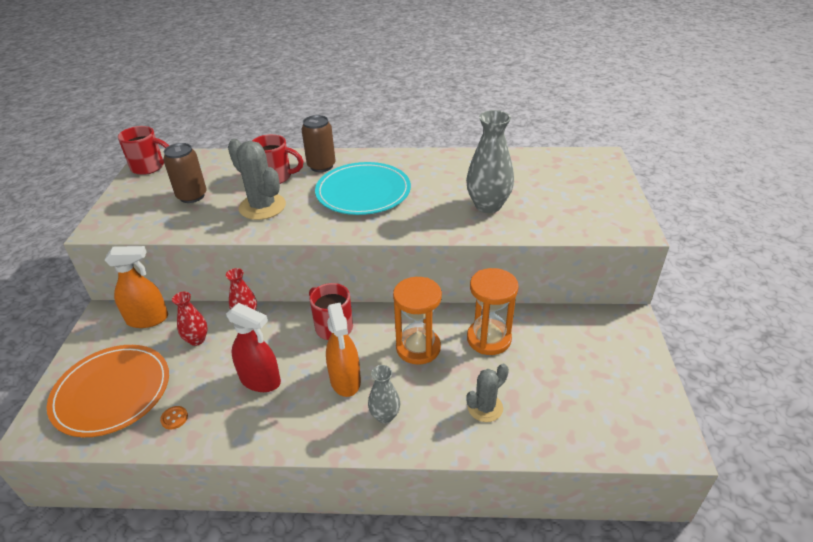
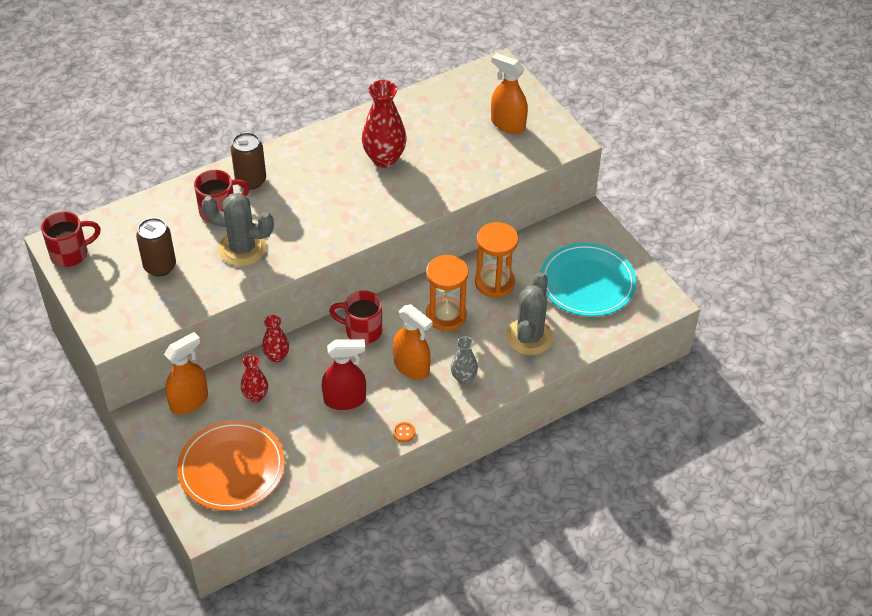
camera: 35 degrees left, 10 degrees up
(174, 418) = (306, 458): orange button -> orange button (404, 432)
(363, 192) = (319, 194): turquoise plate -> turquoise plate (587, 283)
(442, 186) = (384, 159): none -> red vase
(485, 407) = (529, 337): grey cactus -> grey cactus, size x1.60
(488, 206) = (440, 164): grey vase -> none
(579, 197) = (507, 124): none -> orange spray bottle

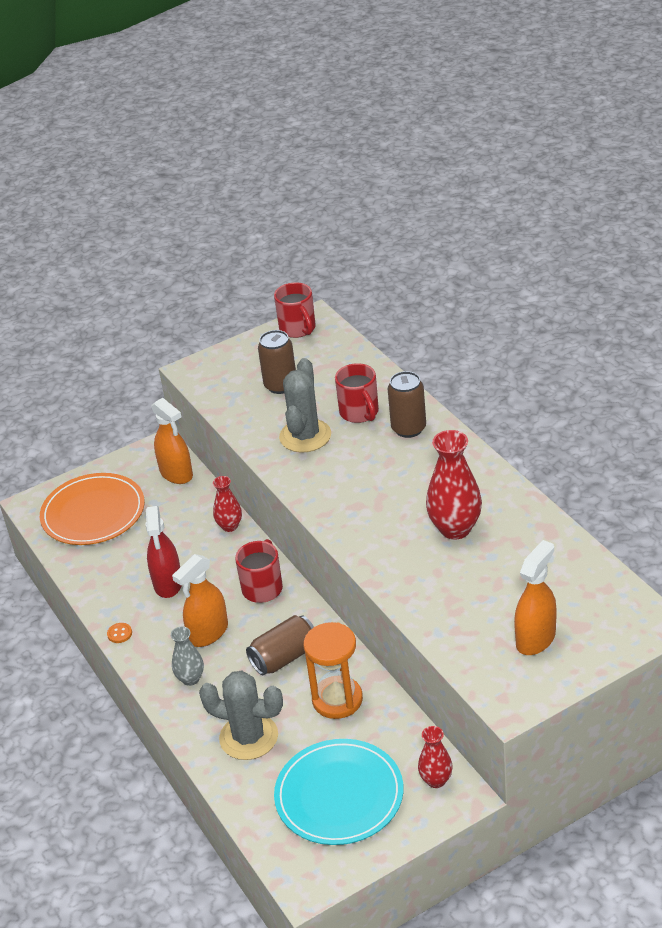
camera: 95 degrees right, 10 degrees down
(255, 396) = (179, 518): red vase -> red vase (436, 780)
(446, 315) = (284, 657): orange hourglass -> brown can

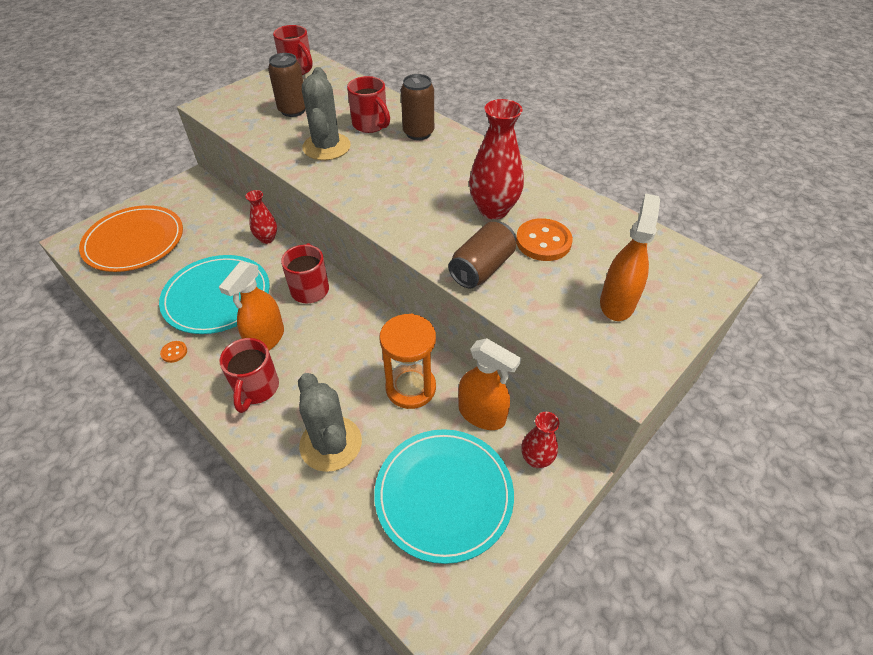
camera: 20 degrees left, 10 degrees up
(168, 583) = (217, 297): red spray bottle -> turquoise plate
(176, 474) = (209, 201): orange spray bottle -> orange spray bottle (482, 414)
(190, 679) = (256, 389): grey vase -> red mug
(249, 737) = (331, 443): grey cactus -> grey cactus turned 60 degrees clockwise
(284, 657) = (347, 352): brown can -> brown can (482, 268)
(491, 569) = (543, 242): none -> orange button

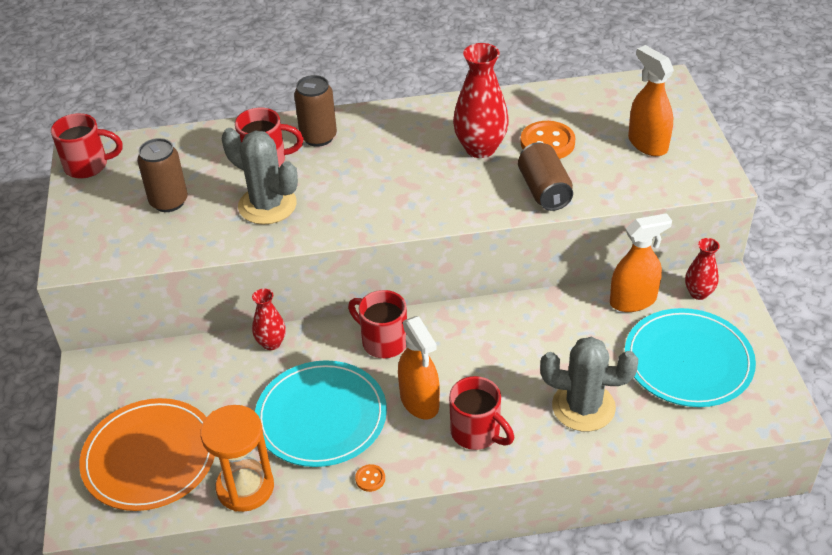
camera: 50 degrees left, 5 degrees down
(410, 388) = (569, 329): orange hourglass -> orange hourglass (245, 487)

